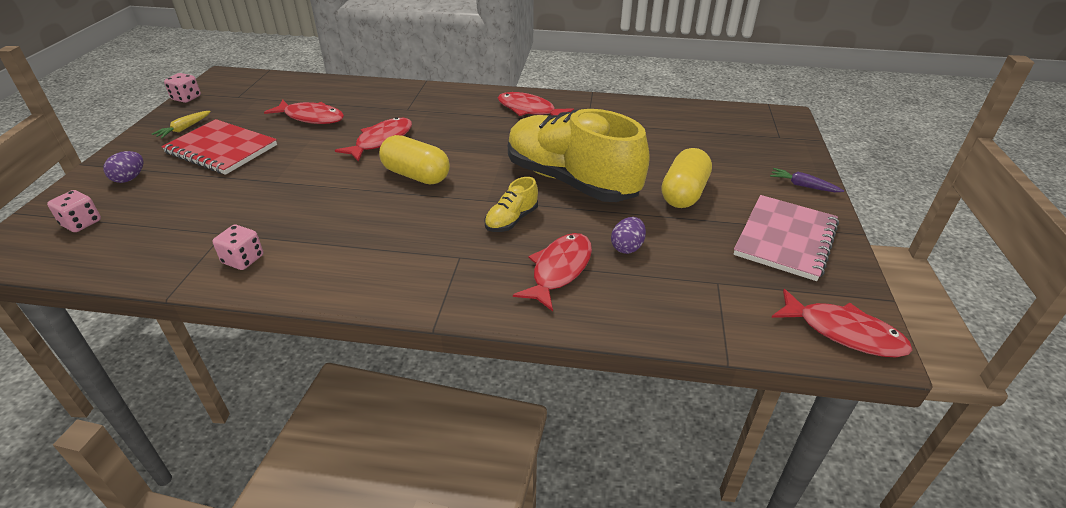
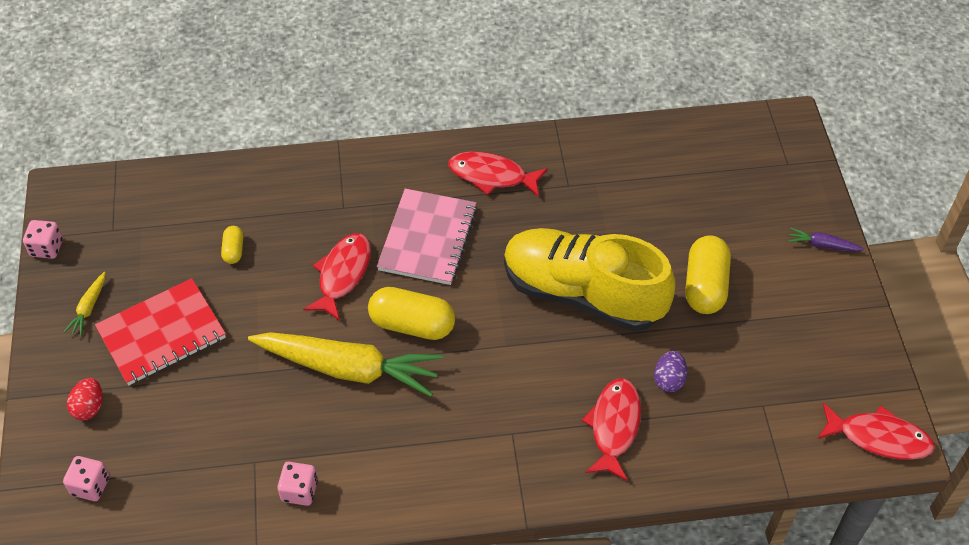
camera: 15 degrees left, 15 degrees up
(130, 178) = (89, 407): purple egg -> red egg
(221, 149) = (162, 334): red notebook -> red notebook turned 45 degrees counterclockwise
(311, 117) = (233, 250): red fish -> yellow capsule
(346, 191) = (348, 369): none -> yellow carrot
(511, 220) = (543, 369): yellow shoe -> none
(785, 239) = (815, 331): pink notebook -> pink notebook (427, 239)

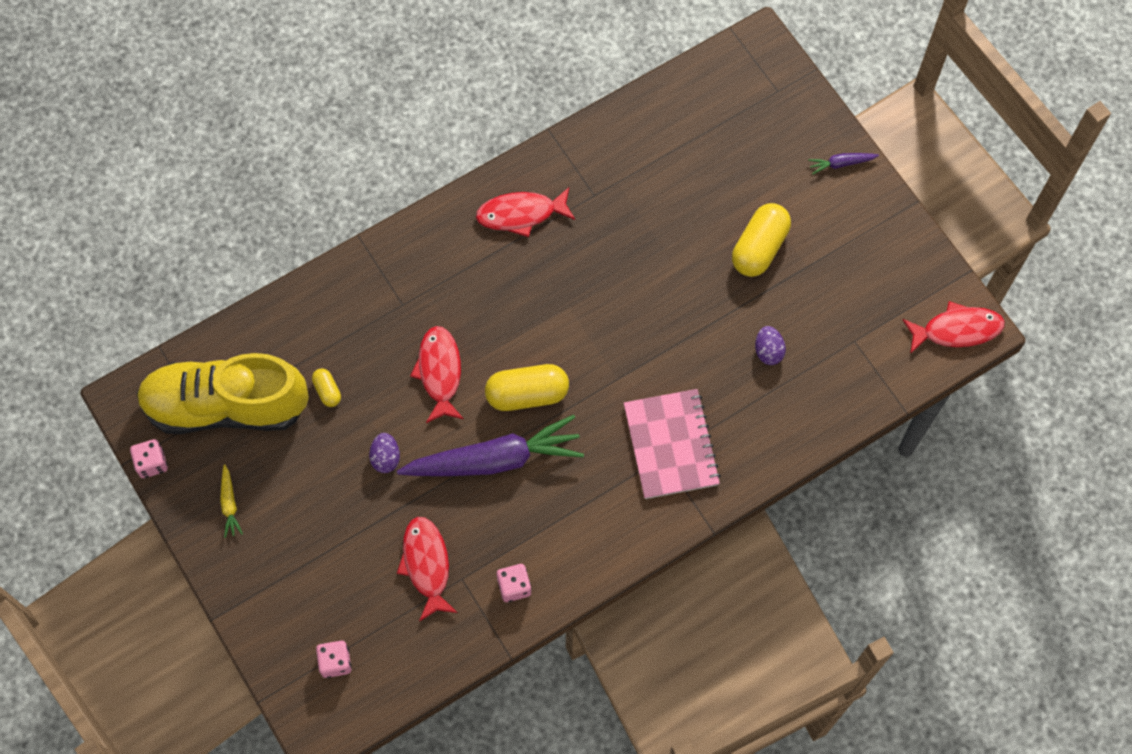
camera: 25 degrees left, 15 degrees up
(89, 407) = (290, 595): red egg -> none
(162, 334) = (311, 499): red notebook -> none
(250, 326) = (385, 458): none -> purple egg
(348, 369) = (494, 460): yellow carrot -> purple carrot
(427, 239) = (496, 304): pink notebook -> pink notebook (671, 445)
(583, 294) = (659, 300): yellow shoe -> yellow shoe (226, 406)
(614, 426) = (742, 414): red fish -> red fish (426, 565)
(705, 286) = (759, 248): yellow capsule -> yellow capsule turned 45 degrees clockwise

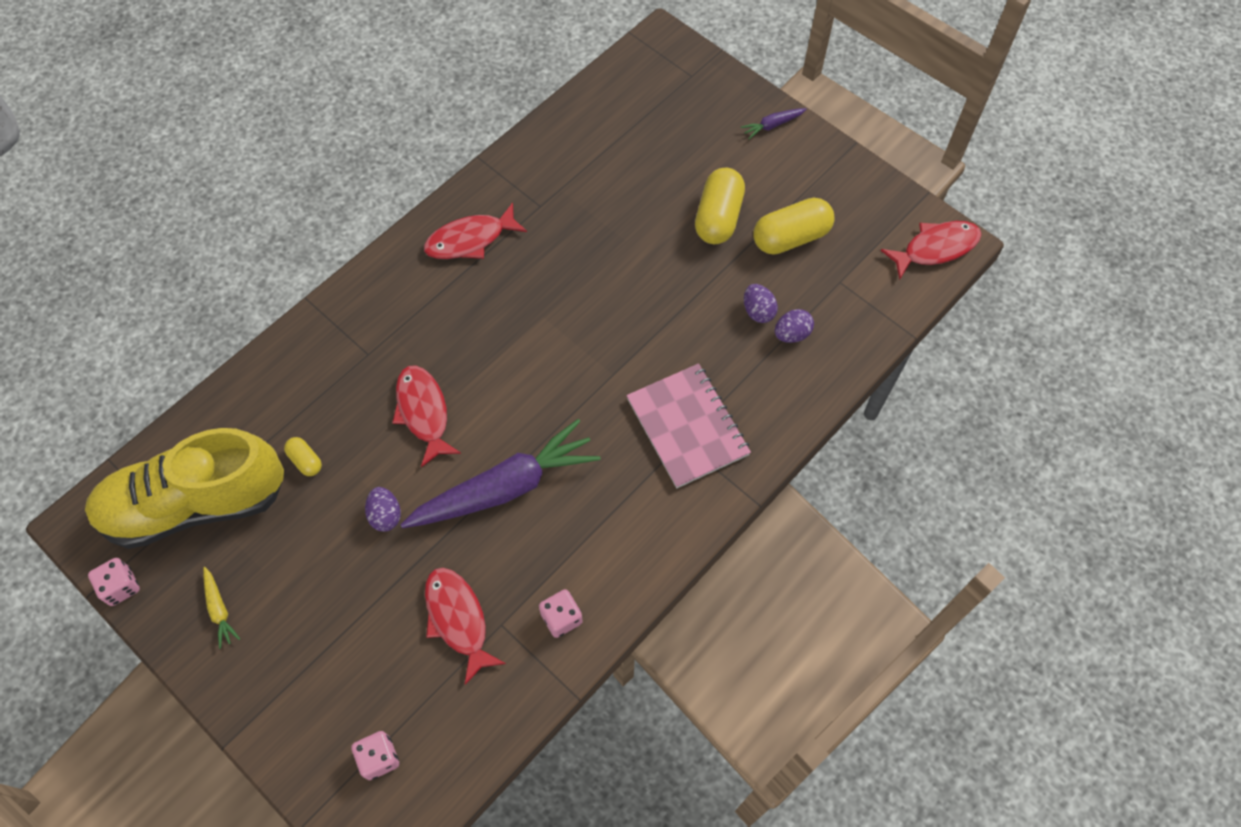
camera: 15 degrees left, 5 degrees down
(527, 394) = (522, 412): yellow capsule -> yellow capsule (791, 237)
(792, 381) = (792, 334): none -> purple egg

